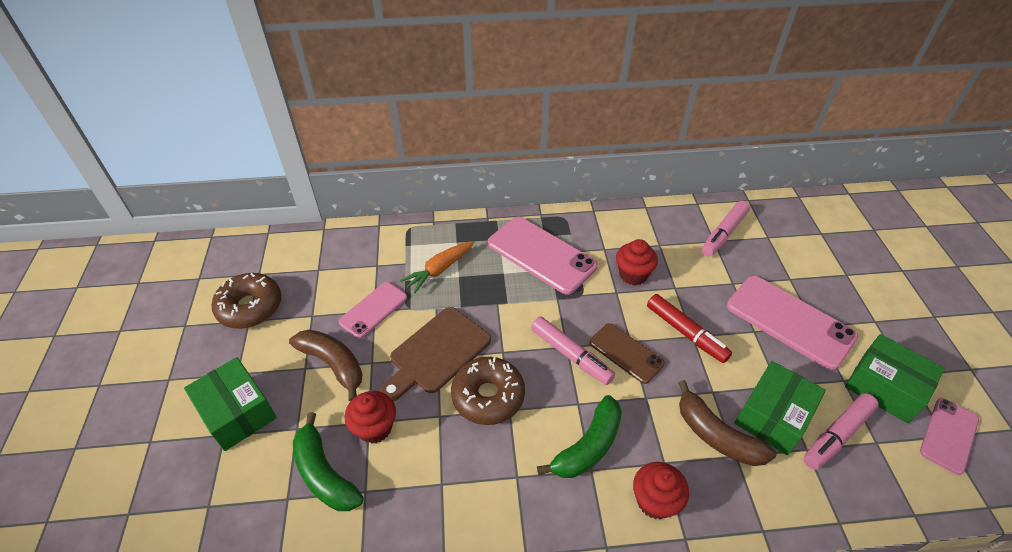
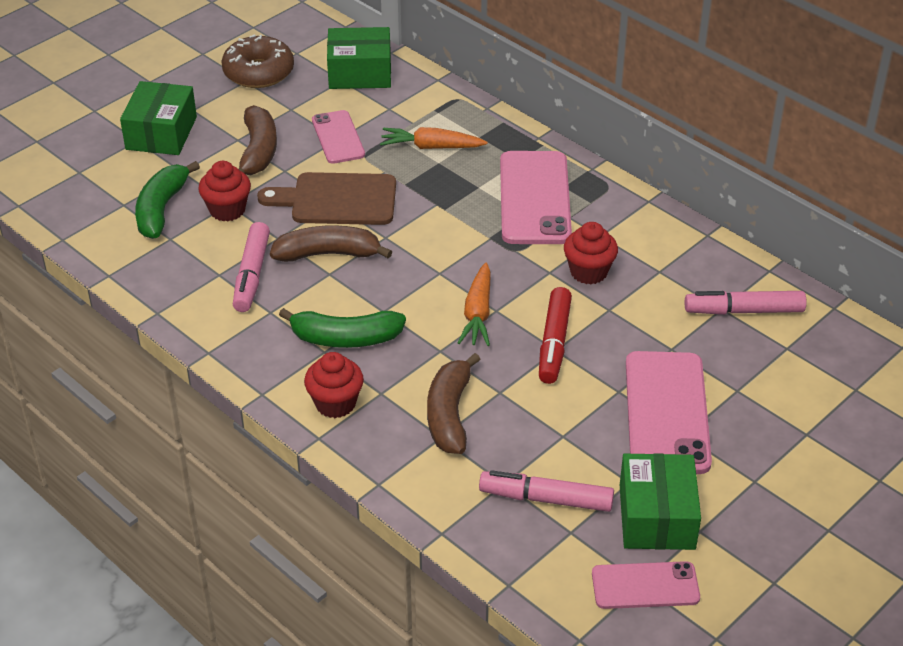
camera: 50 degrees right, 5 degrees down
(373, 310) = (338, 137): pink phone -> pink phone turned 75 degrees clockwise
(488, 396) = (328, 254): brown donut -> brown banana
(571, 355) = (432, 280): pink marker -> pink marker (251, 275)
(626, 353) = (478, 314): brown phone -> orange carrot
(773, 416) = (517, 445): green box -> green box (360, 73)

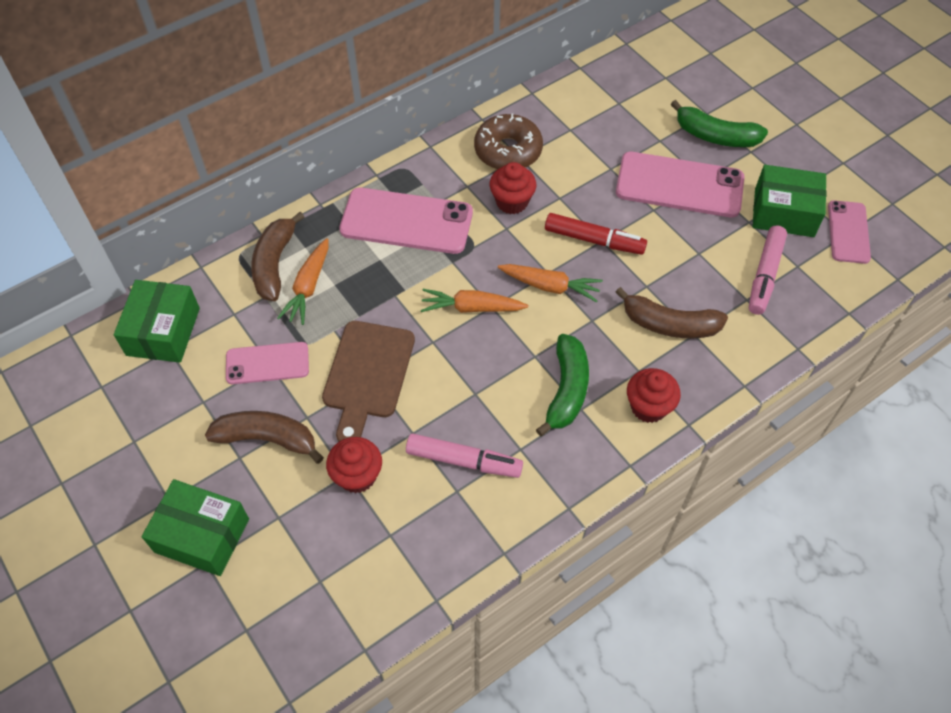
camera: 80 degrees left, 15 degrees up
(161, 209) = (339, 541): green banana -> green banana (715, 136)
(258, 72) = (123, 427): brown donut -> brown donut (508, 151)
(328, 254) = (447, 391): brown banana -> brown banana (274, 264)
(434, 258) = (471, 308): none -> orange carrot
(744, 311) = (575, 117): pink marker -> none

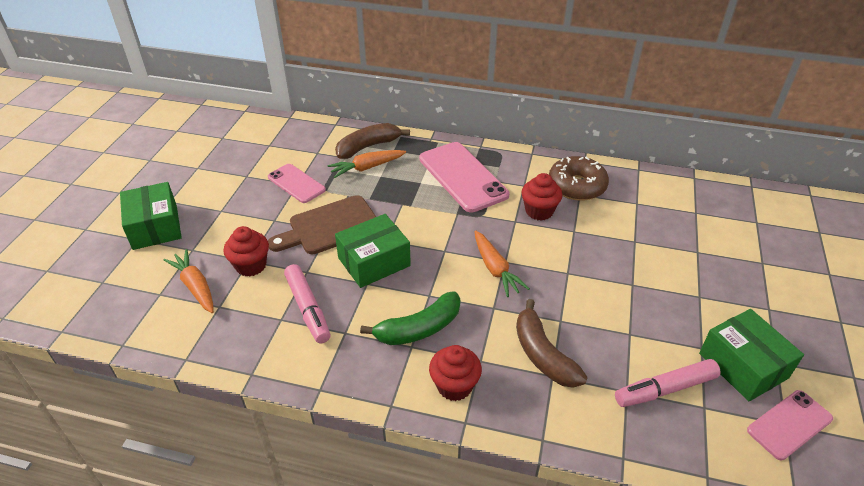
camera: 50 degrees right, 15 degrees down
(163, 331) = (278, 136): green box -> green box (374, 262)
(267, 439) = (244, 213): brown banana -> none
(471, 308) = (432, 242): orange carrot -> orange carrot (195, 286)
(594, 240) = (562, 268): red marker -> none
(679, 185) = (674, 286): pink phone -> none
(715, 136) = (749, 279): green banana -> none

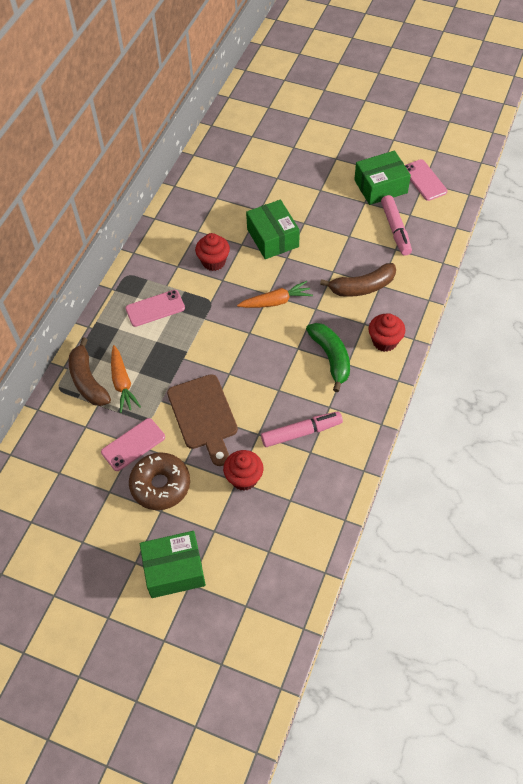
camera: 80 degrees left, 15 degrees up
(195, 286) = (263, 522): orange carrot -> none
(374, 262) = (254, 383): green box -> green box (272, 238)
(462, 177) = (155, 308): pink phone -> pink phone, size x0.59
(576, 186) = (187, 230): brown donut -> brown donut (160, 485)

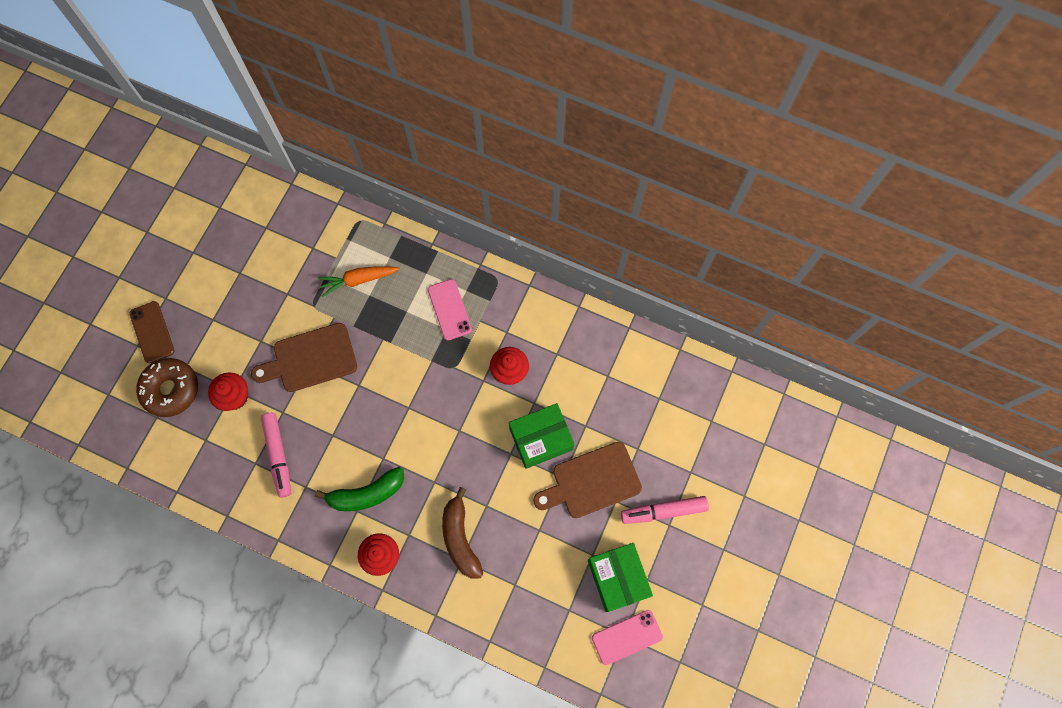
camera: 90 degrees right, 15 degrees up
(88, 380) = (365, 247): brown banana -> none
(133, 444) = (286, 292): pink phone -> none
(160, 485) = (239, 318): brown donut -> brown donut (171, 389)
(174, 570) = (152, 332): green box -> brown phone
(276, 301) = (448, 438): orange carrot -> none
(306, 204) = (592, 481): none -> brown cutting board
(395, 229) = (545, 588): pink marker -> pink marker (663, 511)

